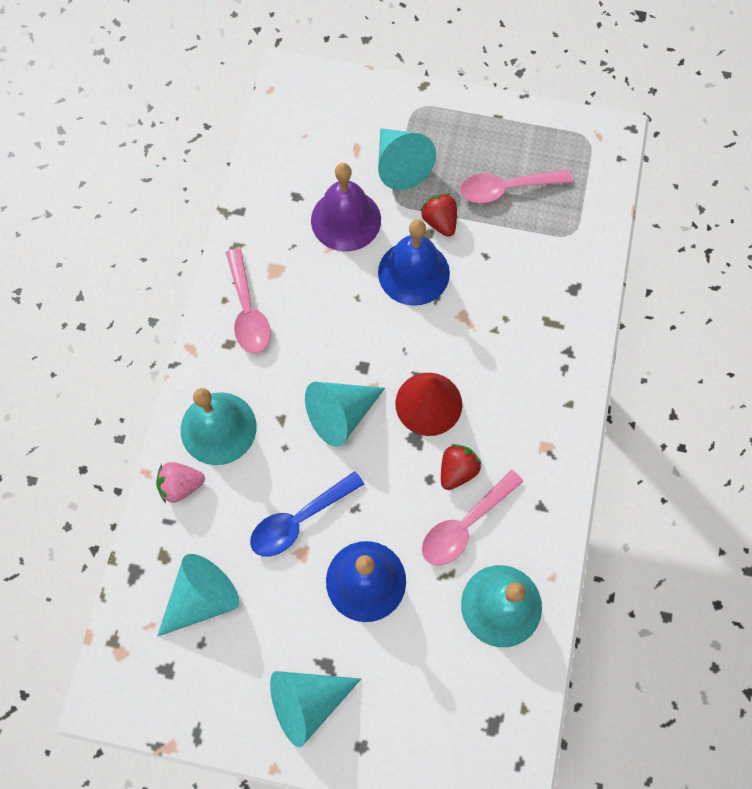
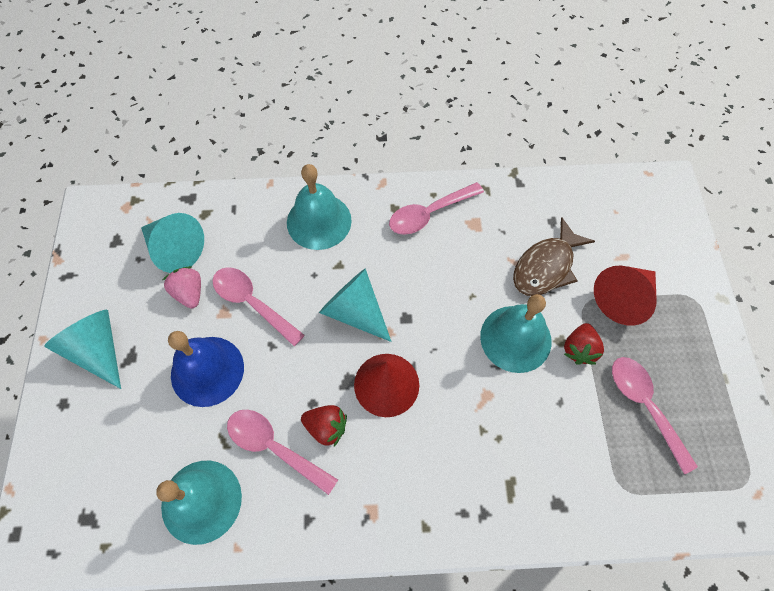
camera: 75 degrees right, 5 degrees down
(181, 486) = (264, 209): pink strawberry -> pink strawberry (189, 293)
(299, 520) = (252, 303): blue spoon -> pink spoon
(346, 220) = (546, 266): purple bell -> brown fish
(400, 165) = (623, 298): turquoise cone -> red cone
(413, 272) = (515, 338): blue bell -> turquoise bell
(439, 222) = (579, 349): red strawberry -> red strawberry turned 150 degrees clockwise

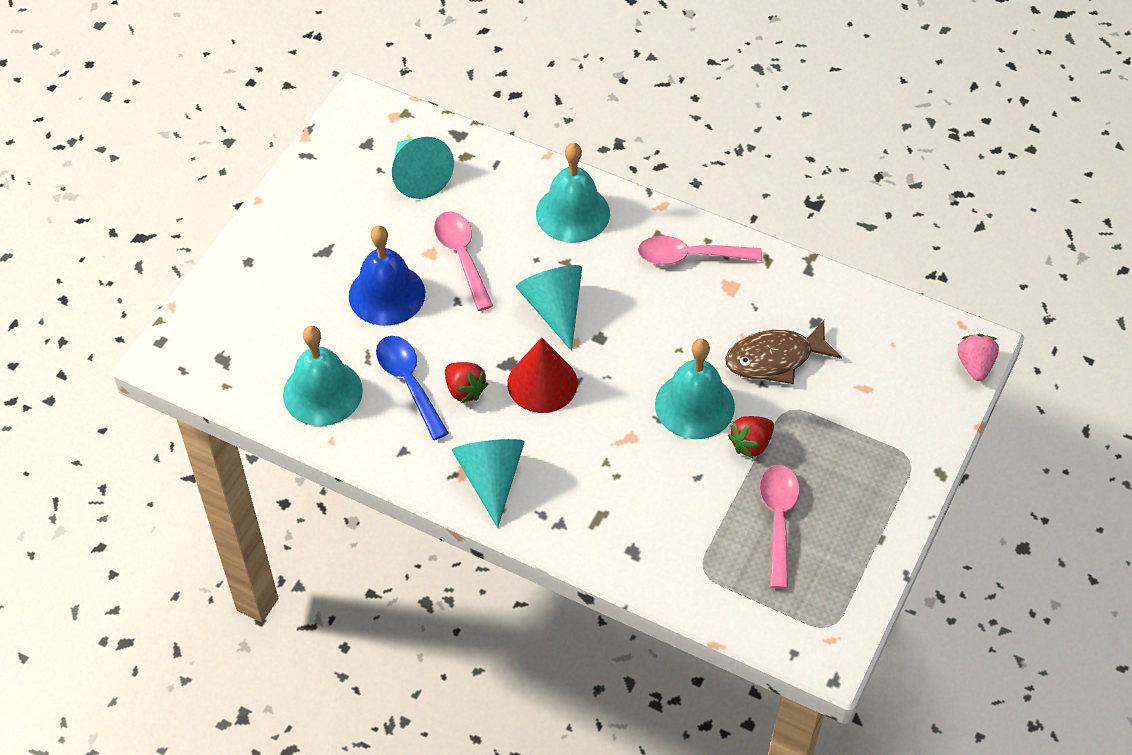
camera: 30 degrees right, 10 degrees down
(98, 350) = (300, 232): turquoise cone -> turquoise cone (491, 479)
(189, 293) = (409, 221): pink strawberry -> pink strawberry (974, 365)
(274, 447) = (409, 383): pink spoon -> blue spoon
(623, 298) = (833, 424): red cone -> none

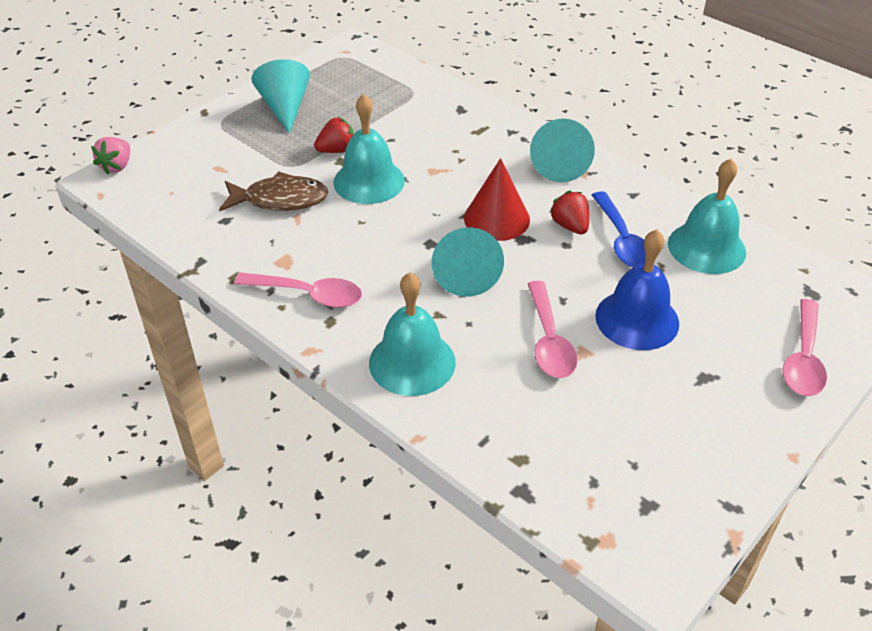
camera: 165 degrees left, 10 degrees down
(418, 176) = (585, 444): turquoise cone -> turquoise cone (285, 108)
(778, 520) = (343, 107): pink spoon -> pink spoon (803, 359)

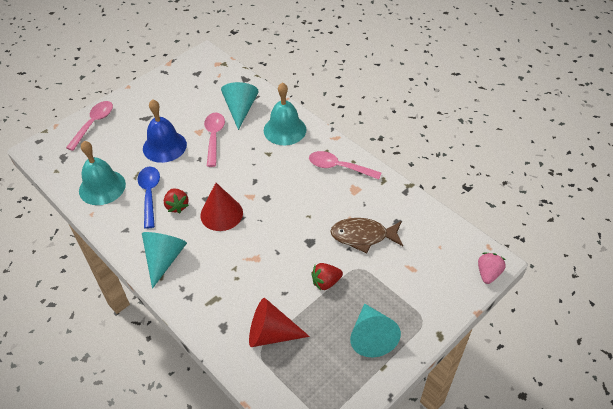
camera: 175 degrees left, 5 degrees up
(369, 181) = (302, 250): turquoise bell -> none
(402, 106) = (271, 334): none -> red cone
(465, 274) = (249, 176): turquoise cone -> turquoise cone (240, 109)

